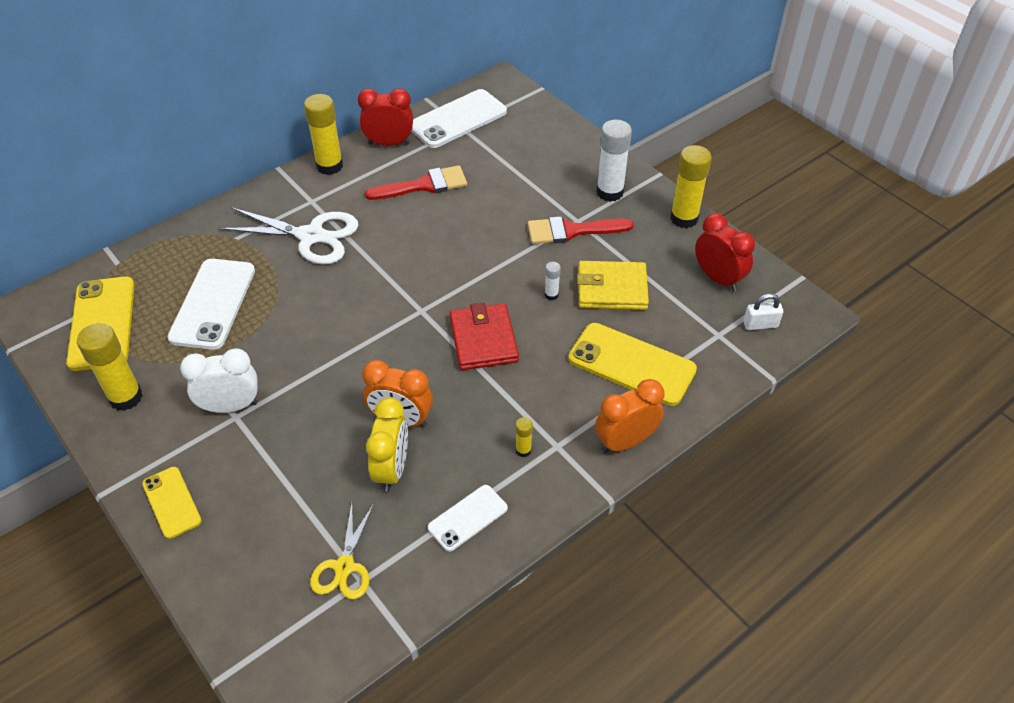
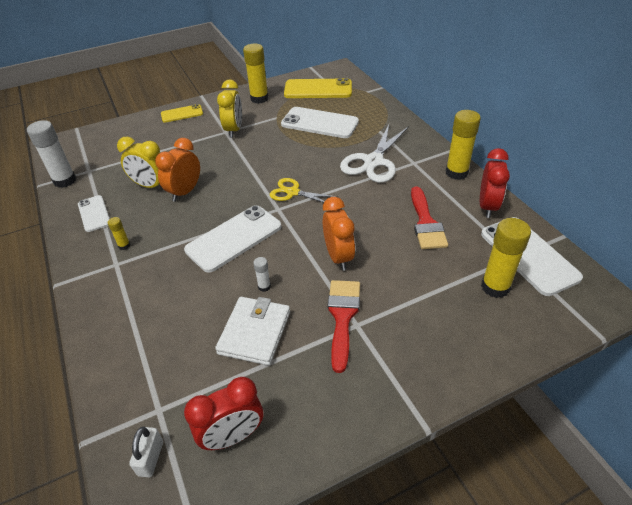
camera: 105 degrees right, 5 degrees down
(231, 406) = (234, 130): white clock -> yellow clock
(344, 567) = (101, 165): yellow scissors -> yellow scissors (292, 192)
(483, 340) = (234, 238): red wallet -> white phone
(610, 192) = (397, 363): white glue stick -> white glue stick (65, 181)
(612, 289) = (255, 332): yellow wallet -> white wallet
(625, 441) = (92, 304): orange clock -> orange clock (338, 257)
(631, 364) = (162, 327): yellow phone -> none
(684, 218) = (338, 430): yellow glue stick -> yellow glue stick (495, 287)

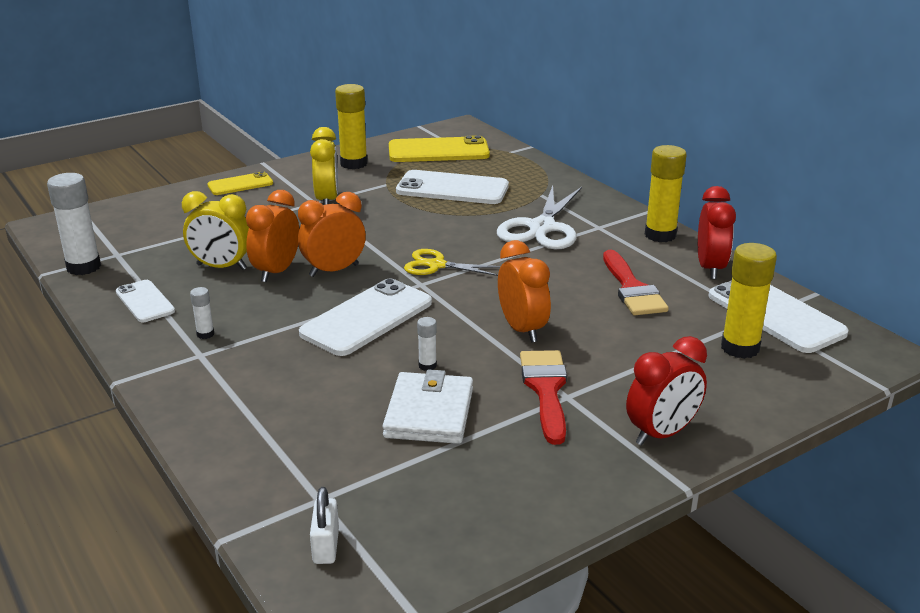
camera: 10 degrees left, 15 degrees down
(124, 245) = (205, 334): yellow glue stick -> white glue stick
(223, 193) = (334, 270): none -> orange clock
(233, 436) = (432, 516): red clock -> red clock (662, 434)

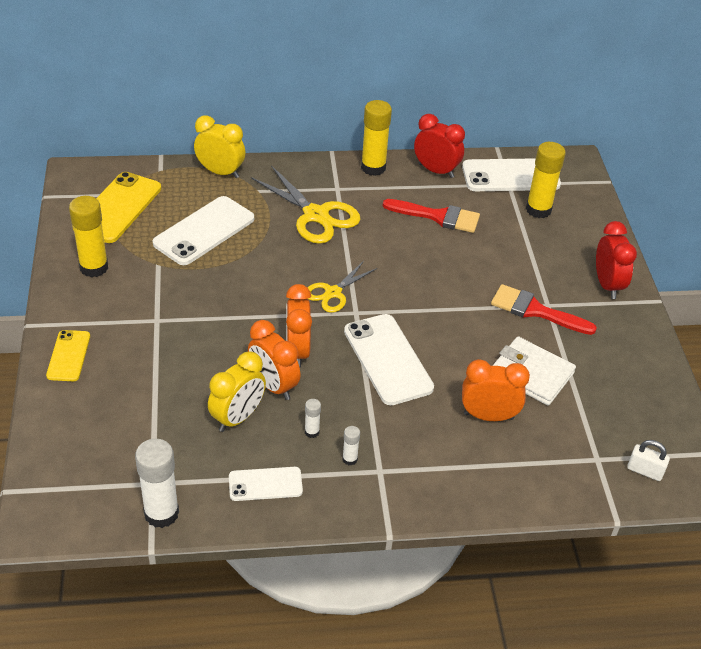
camera: 65 degrees left, 15 degrees up
(327, 200) = (159, 311): yellow clock -> yellow clock (220, 172)
(427, 366) = (474, 353): white glue stick -> white glue stick (312, 432)
(522, 329) = (456, 289): orange clock -> orange clock (488, 416)
(542, 228) = (316, 215): white scissors -> yellow scissors

